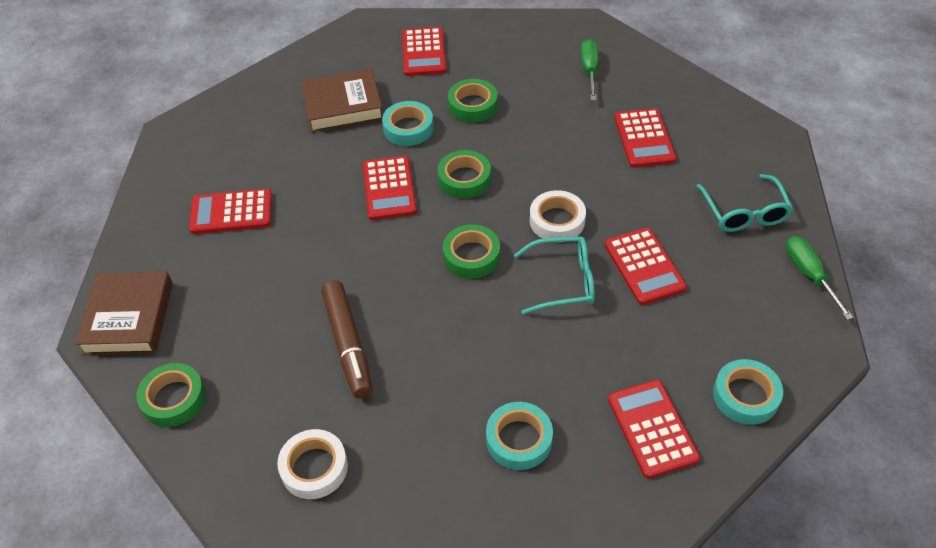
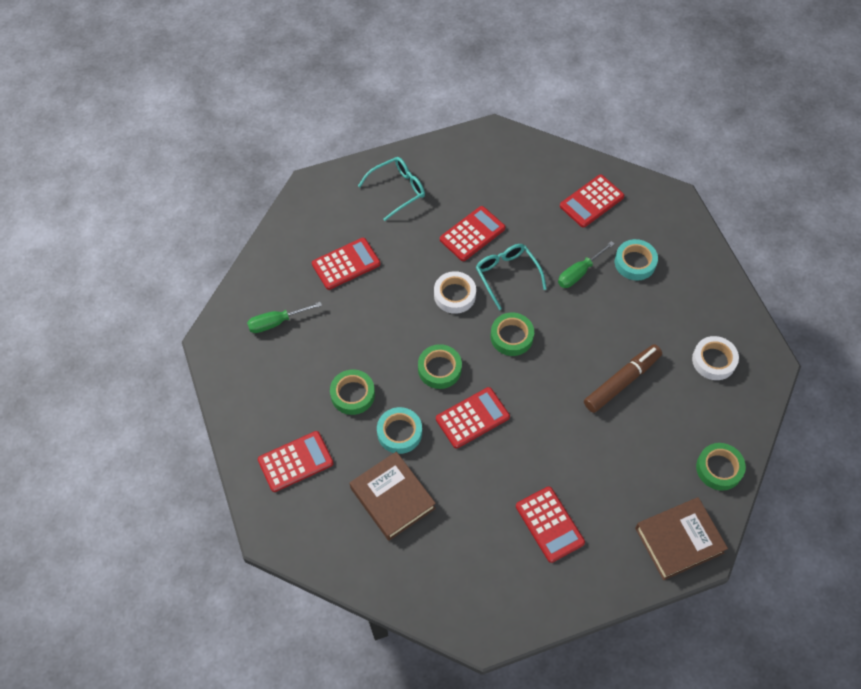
camera: 115 degrees left, 10 degrees up
(745, 396) = (546, 163): turquoise tape -> none
(809, 274) = (437, 148): green screwdriver -> green screwdriver (579, 273)

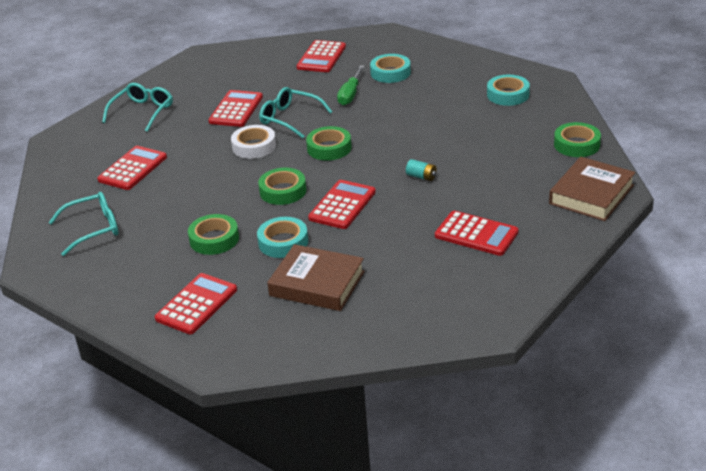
camera: 30 degrees left, 25 degrees down
(276, 322) = (93, 229): green screwdriver -> turquoise glasses
(558, 424) = (421, 177): none -> turquoise battery
(622, 382) = (448, 134): brown marker -> none
(713, 360) = (508, 95): white tape -> turquoise tape

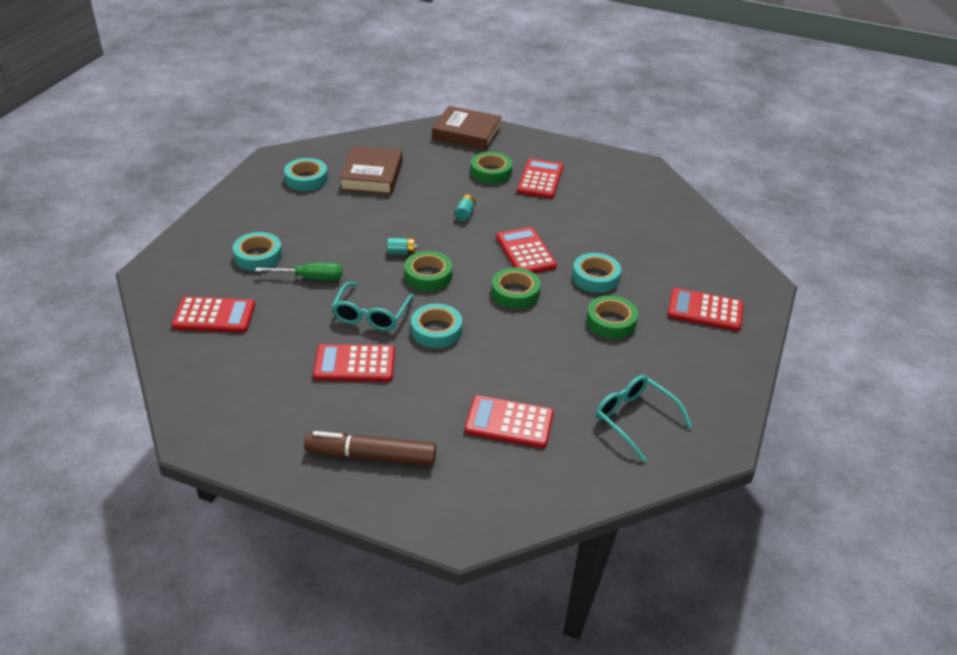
camera: 110 degrees left, 5 degrees up
(142, 112) = (371, 456): turquoise glasses -> brown marker
(254, 146) = (436, 330): white tape -> turquoise tape
(317, 284) = (641, 248): brown book -> brown book (372, 175)
(342, 205) = (525, 252): red calculator -> red calculator turned 60 degrees clockwise
(369, 137) = (401, 252): none -> turquoise battery
(576, 144) = (393, 141): green tape -> green tape (491, 172)

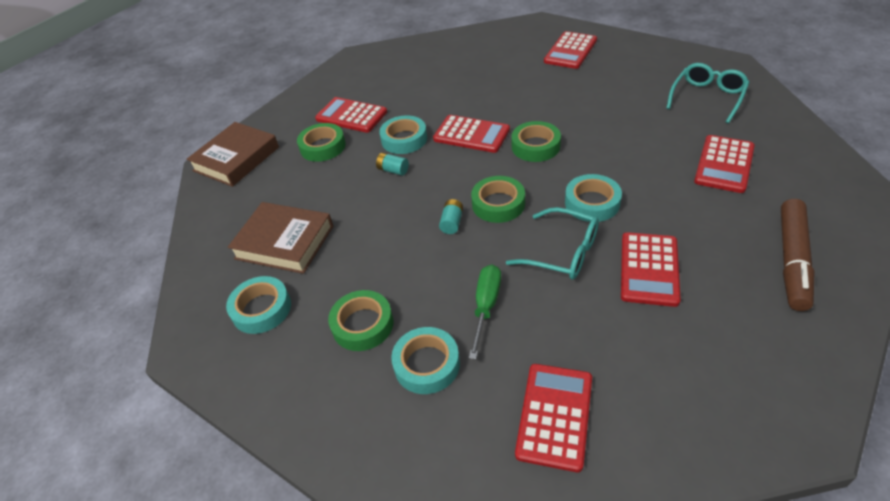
camera: 70 degrees left, 5 degrees up
(525, 252) = (471, 134): red calculator -> red calculator turned 150 degrees counterclockwise
(595, 277) = (518, 98): turquoise tape -> turquoise tape (404, 139)
(611, 322) = (582, 96): green tape -> green tape (362, 325)
(635, 419) = (707, 97): turquoise glasses -> turquoise glasses turned 150 degrees clockwise

